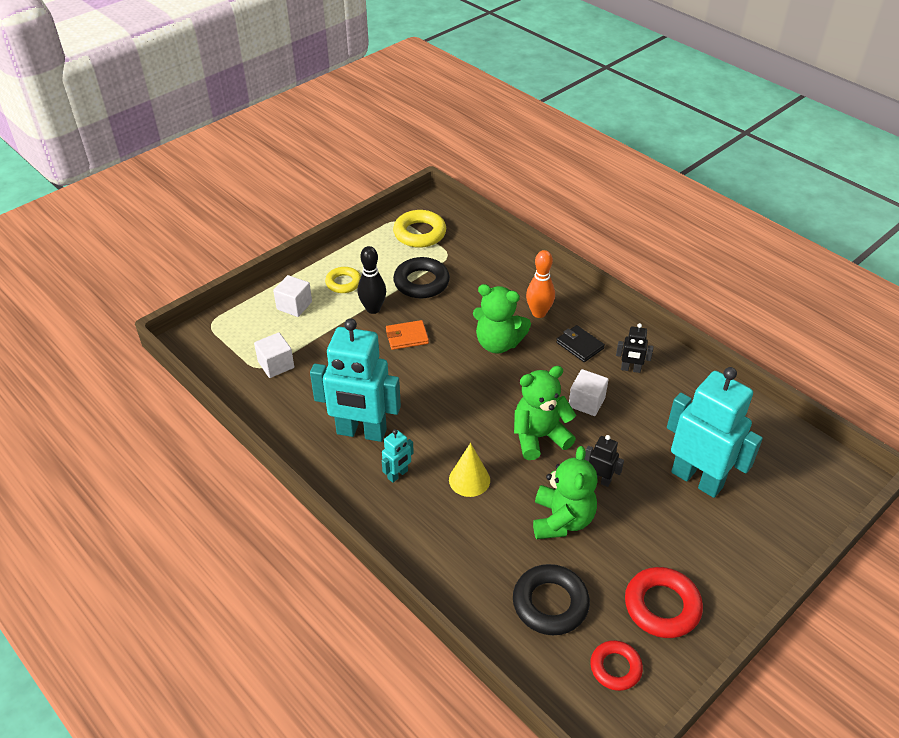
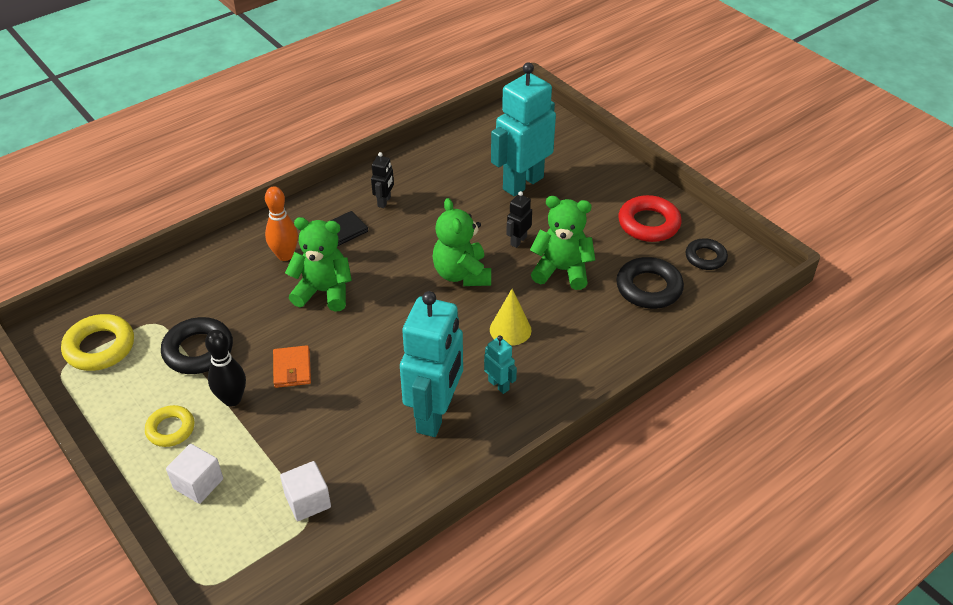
camera: 85 degrees left, 0 degrees up
(498, 343) = (324, 292): green teddy bear -> green teddy bear turned 105 degrees counterclockwise
(586, 402) = (422, 237): white cube -> none
(615, 668) = (705, 257): red ring -> black ring

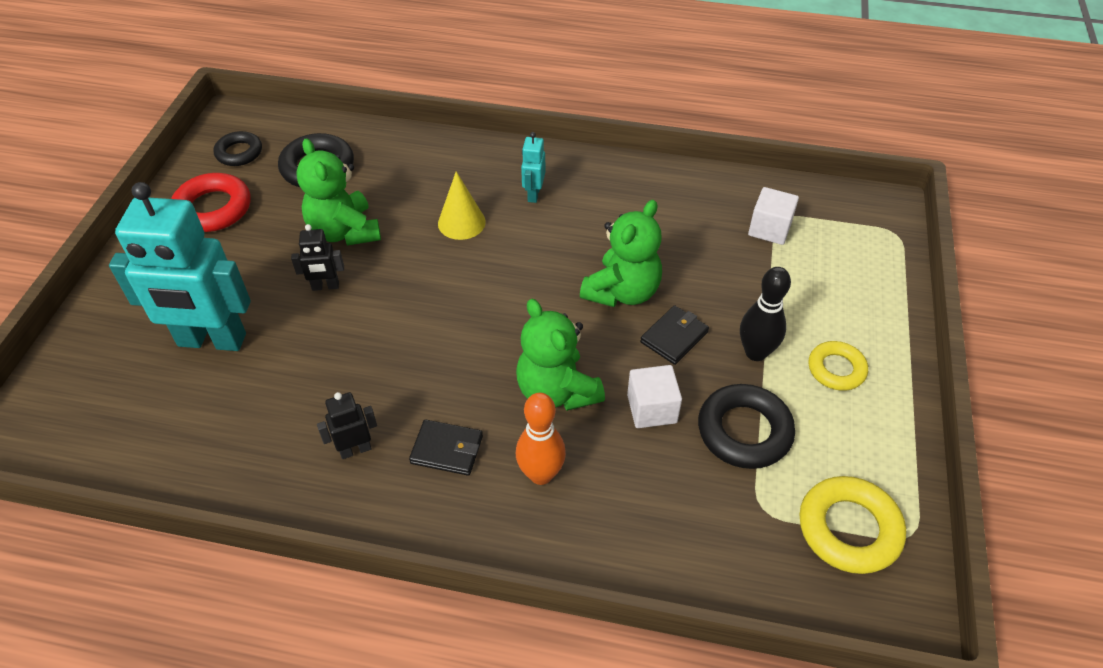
camera: 130 degrees left, 5 degrees up
(198, 484) = (847, 304): white cube -> white cube (652, 409)
(292, 369) = (674, 337): orange wallet -> black wallet
(435, 415) = (607, 211): turquoise robot -> none
(462, 274) = (419, 298): green teddy bear -> green teddy bear (622, 292)

